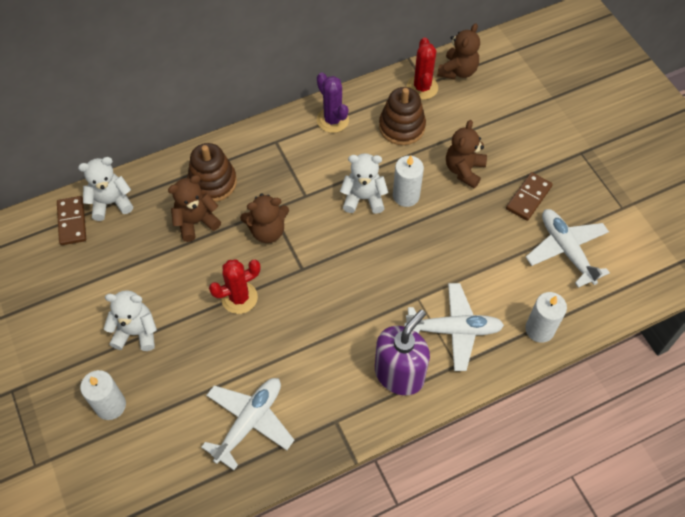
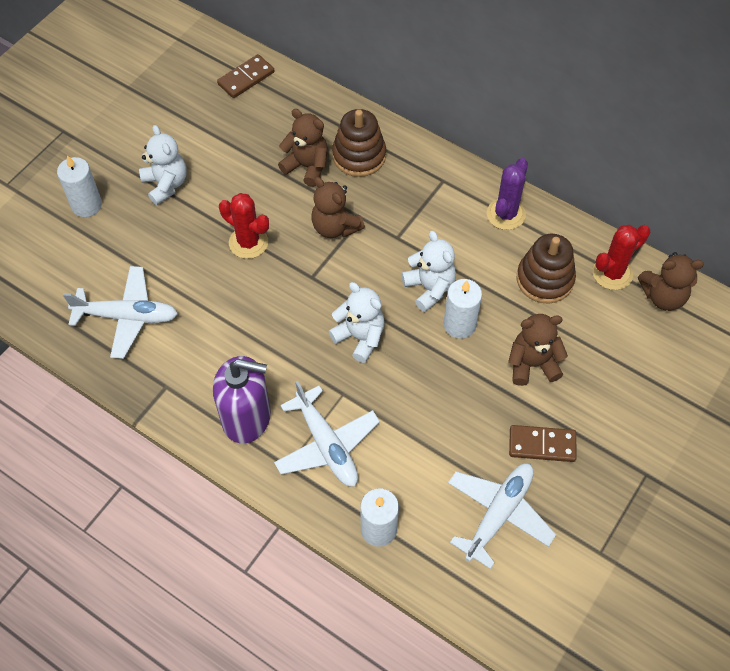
camera: 60 degrees right, 0 degrees up
(111, 203) = (284, 94): white teddy bear -> white teddy bear (360, 337)

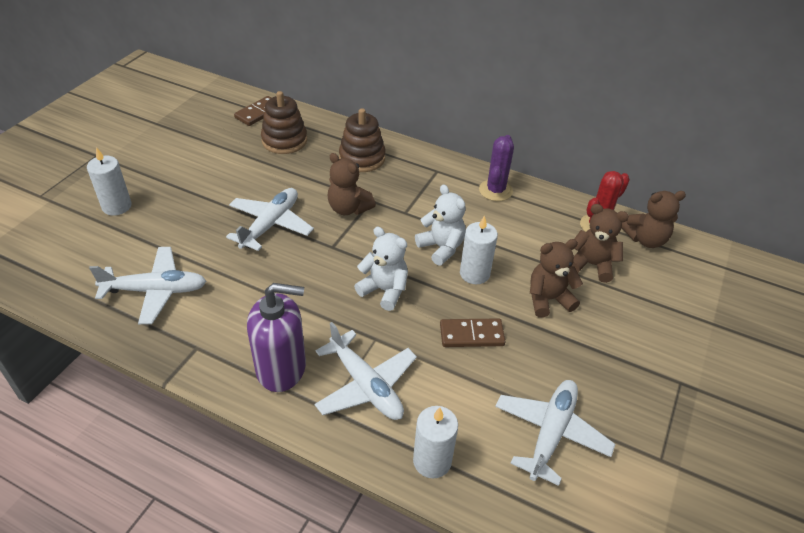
camera: 10 degrees left, 15 degrees down
(166, 184) = (191, 187): white teddy bear -> none
(248, 242) = (270, 225): red cactus -> white plane
(307, 166) = (318, 168): brown teddy bear -> brown teddy bear (591, 265)
(542, 445) = (575, 366): brown domino -> brown domino (471, 335)
(544, 279) = (541, 234): brown stacking toy -> brown stacking toy (284, 141)

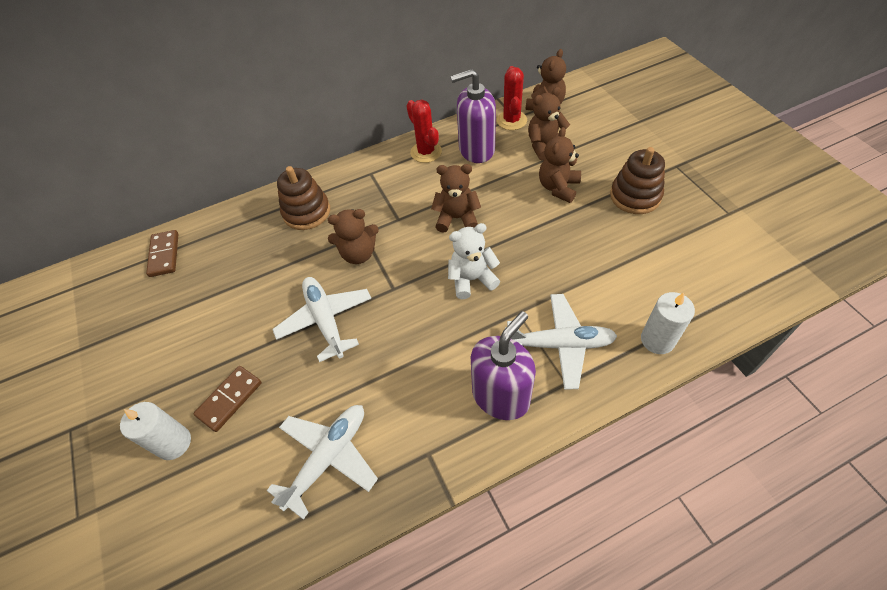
camera: 45 degrees left, 10 degrees up
(284, 141) = (225, 255): brown stacking toy -> brown stacking toy (635, 196)
(441, 248) = (457, 218): white teddy bear -> brown teddy bear
(471, 335) = (558, 250): brown domino -> brown domino (229, 399)
(474, 273) = (500, 214): white candle -> none
(495, 190) = (426, 152): purple cactus -> red cactus
(533, 220) = (476, 150): none -> purple soap dispenser
(551, 433) = (675, 257): white plane -> none

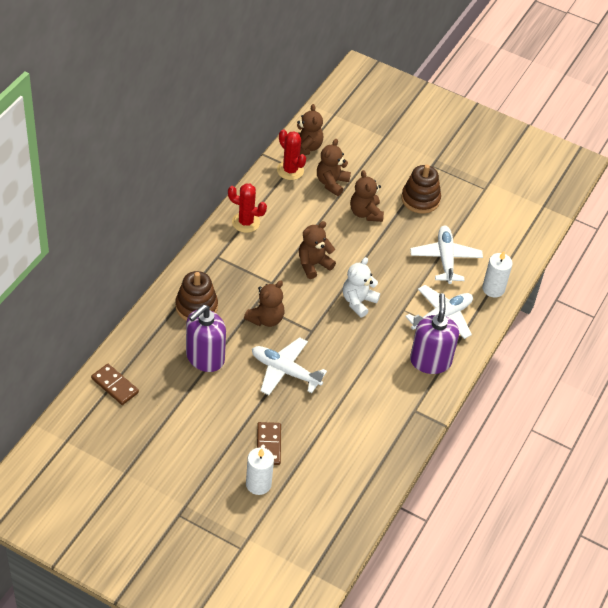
camera: 45 degrees left, 5 degrees down
(328, 458) = (360, 441): white plane -> white plane (445, 259)
(476, 150) = (283, 205): purple soap dispenser -> purple soap dispenser (205, 358)

